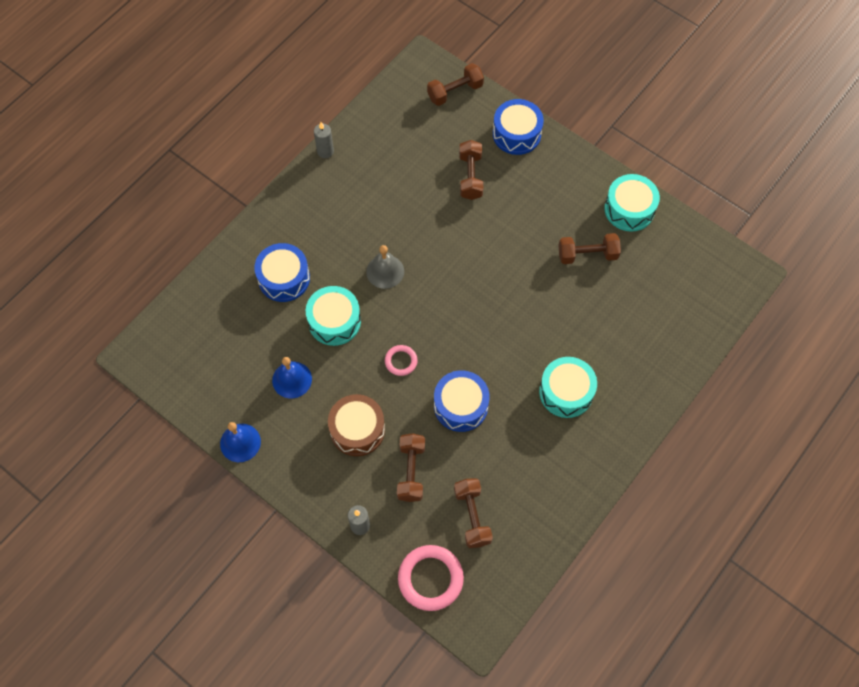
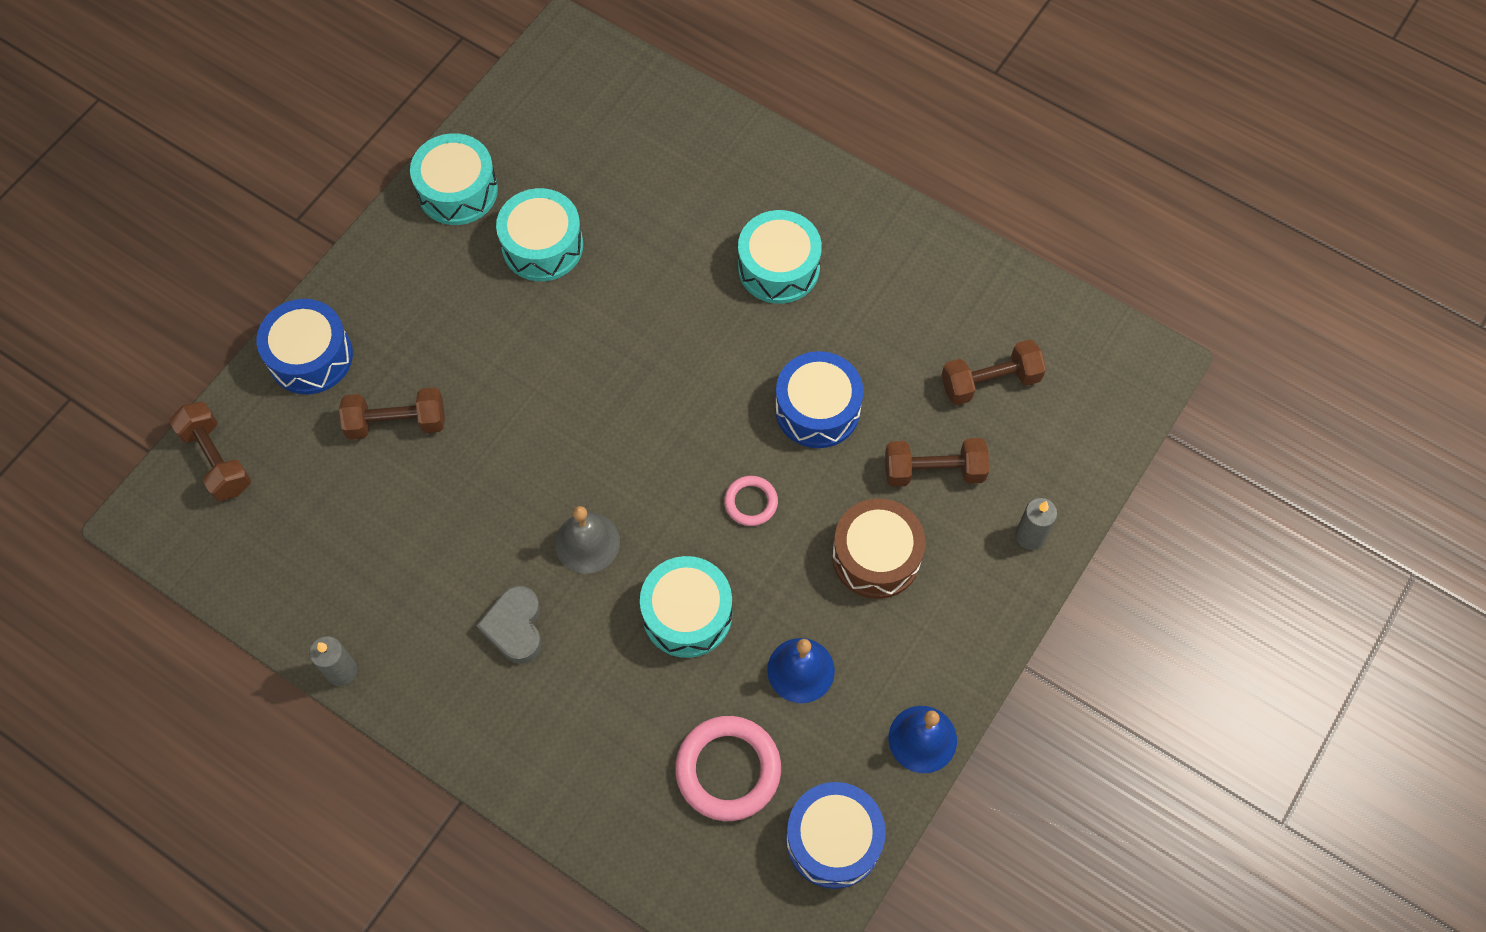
camera: 95 degrees left, 0 degrees up
(284, 278) = (610, 709): blue drum -> blue drum (833, 840)
(338, 233) = (515, 627): none -> grey heart
(430, 578) = (1092, 431): pink ring -> pink ring (728, 770)
(587, 255) = (542, 246): brown dumbbell -> turquoise drum

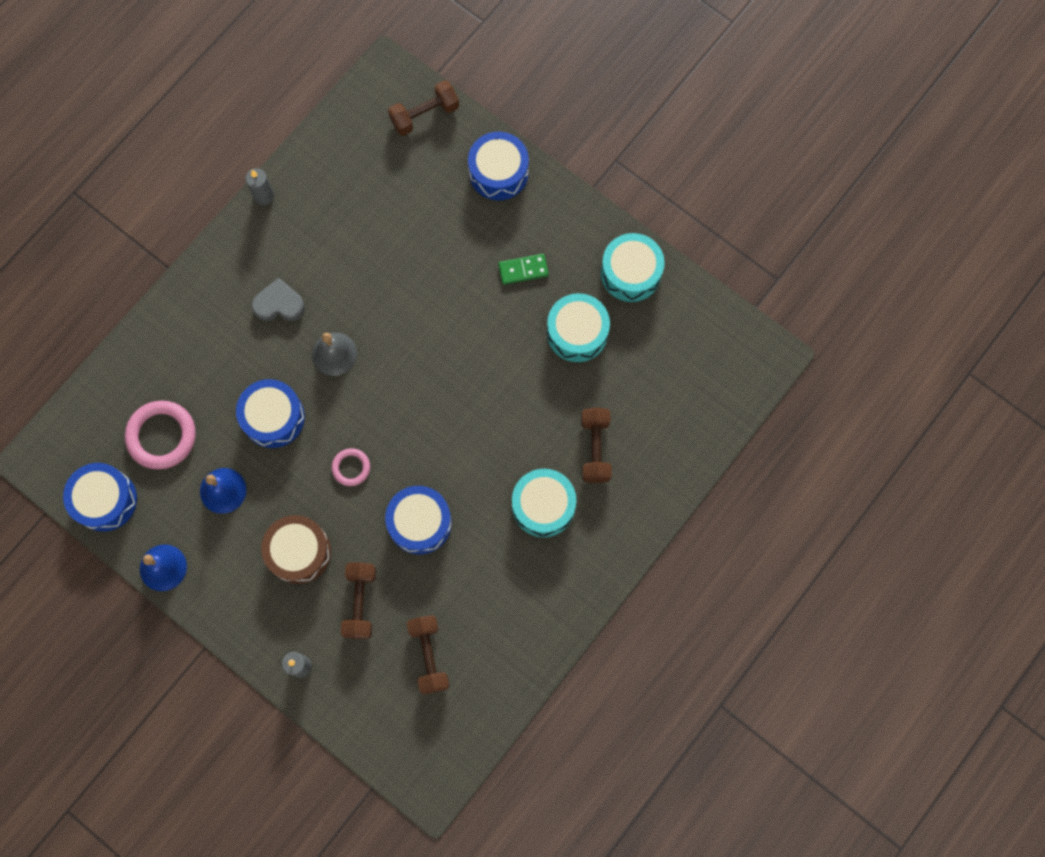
camera: 95 degrees right, 10 degrees up
(397, 422) = (440, 229): brown dumbbell -> brown dumbbell (595, 449)
(456, 315) = (523, 270): none -> green domino
(687, 614) = (273, 417): turquoise drum -> blue drum

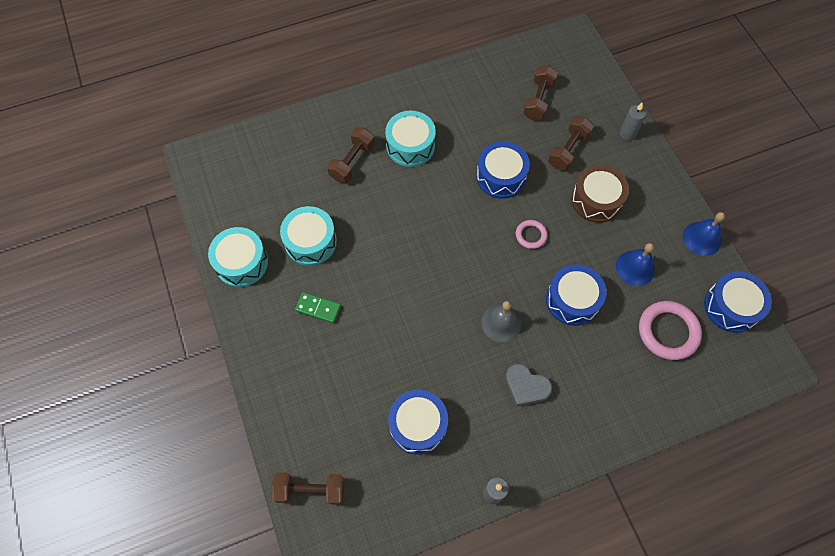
camera: 150 degrees left, 10 degrees down
(498, 172) = (283, 399): blue drum -> blue drum (418, 425)

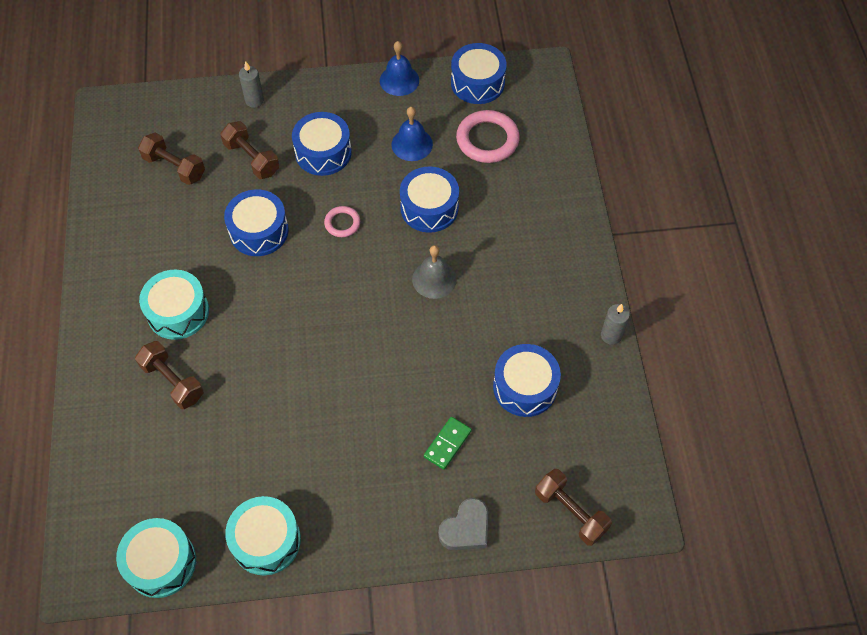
camera: 75 degrees left, 5 degrees down
(310, 242) = (267, 452): turquoise drum -> turquoise drum (161, 562)
(310, 490) = (570, 512): brown dumbbell -> brown dumbbell turned 60 degrees counterclockwise
(318, 308) = (358, 461): green domino -> green domino (447, 444)
(526, 386) = (510, 276): grey heart -> grey heart (466, 528)
(596, 200) = (323, 152): brown drum -> blue drum

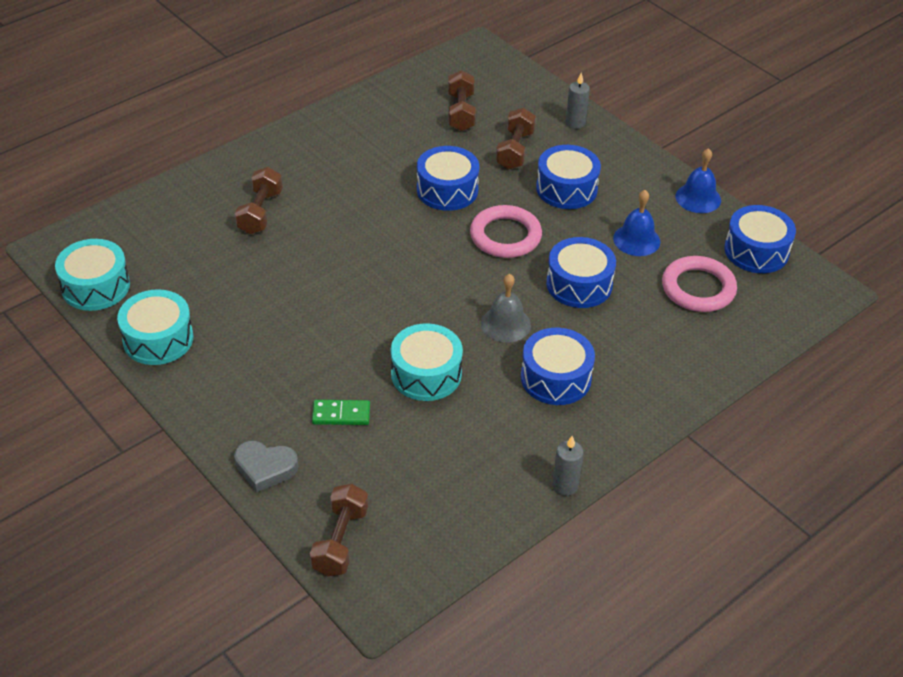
camera: 55 degrees right, 15 degrees down
(178, 312) = (326, 183): turquoise drum -> turquoise drum (426, 374)
(342, 223) = (505, 236): pink ring -> pink ring, size x1.83
(525, 387) = (447, 443): blue drum -> blue drum (556, 378)

